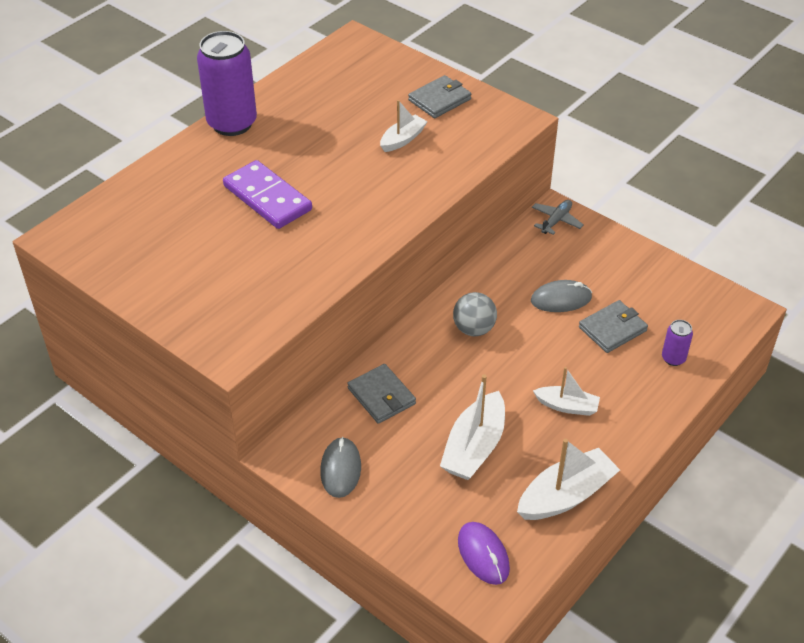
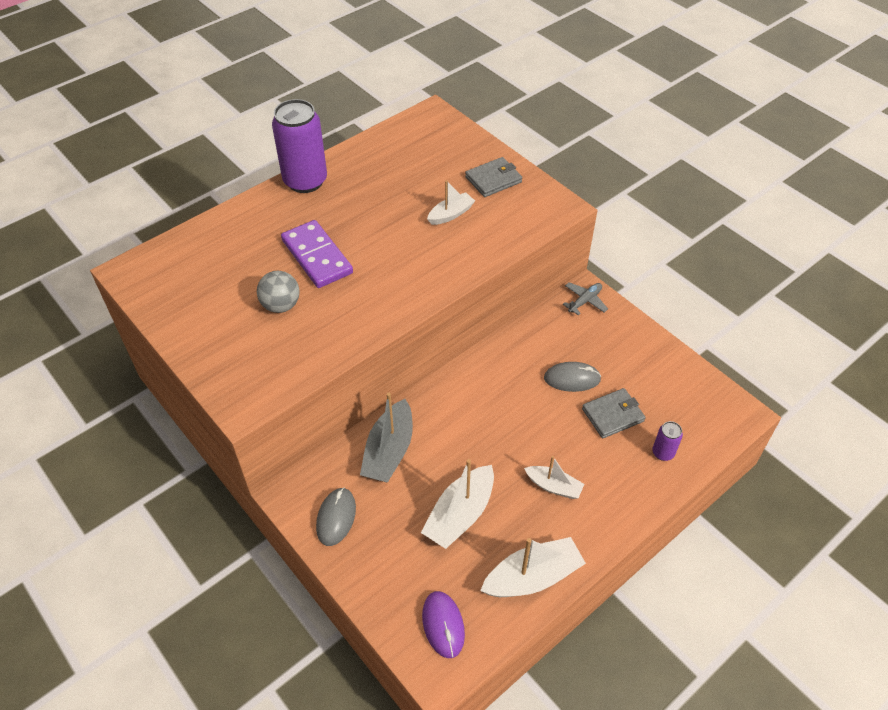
camera: 10 degrees right, 5 degrees up
(381, 396) = (389, 451): grey wallet -> grey boat
(474, 329) = (486, 397): grey ball -> grey ball (281, 305)

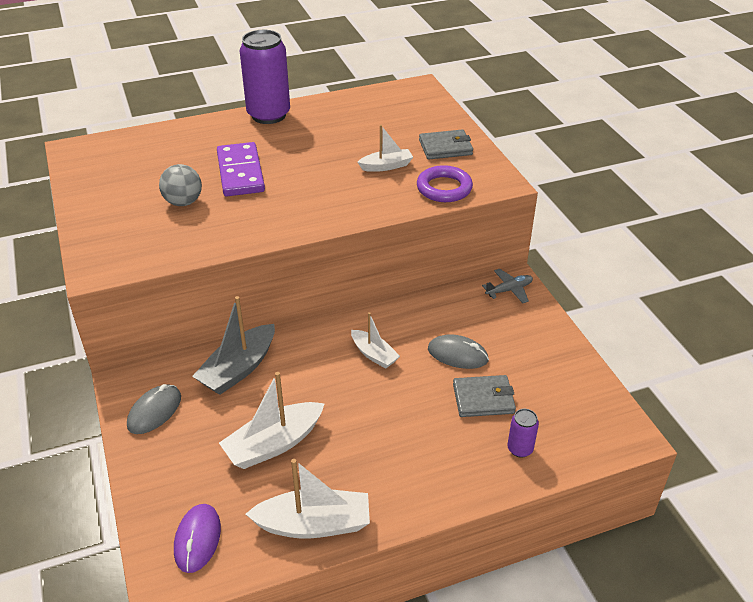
camera: 20 degrees right, 10 degrees down
(515, 226) = (444, 188): none -> purple ring
(553, 486) = (384, 446): white boat -> white boat (374, 354)

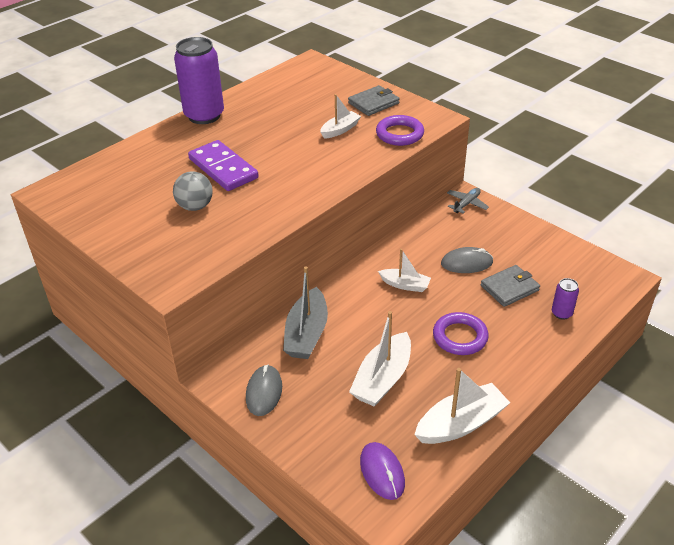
camera: 25 degrees left, 0 degrees up
(387, 431) = (460, 337): none -> purple ring

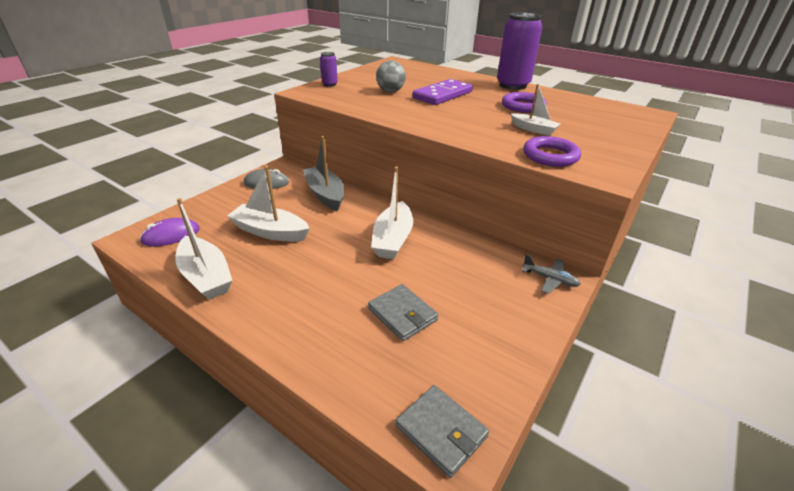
camera: 80 degrees right, 5 degrees down
(306, 334) = (325, 194): grey boat -> grey boat turned 60 degrees clockwise
(373, 103) = (601, 142): grey wallet -> grey wallet (441, 431)
(405, 285) = (392, 239): white boat -> white boat, size x1.65
(460, 337) = (320, 275): purple ring -> purple ring (523, 106)
(466, 263) = (438, 279): grey mouse -> none
(561, 313) = (362, 363): purple can -> purple can (330, 84)

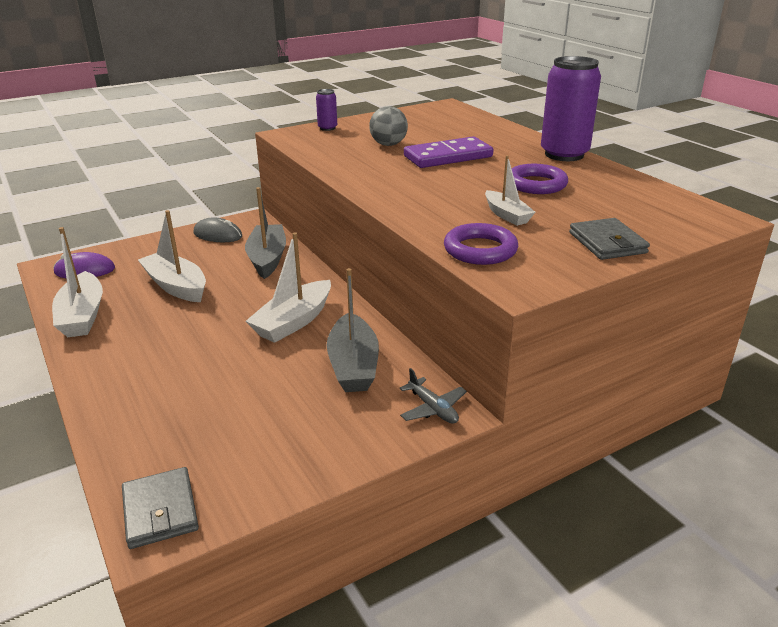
camera: 25 degrees right, 5 degrees down
(402, 314) = (228, 398): grey wallet -> grey wallet (607, 243)
(467, 262) = (353, 365): none -> grey boat

